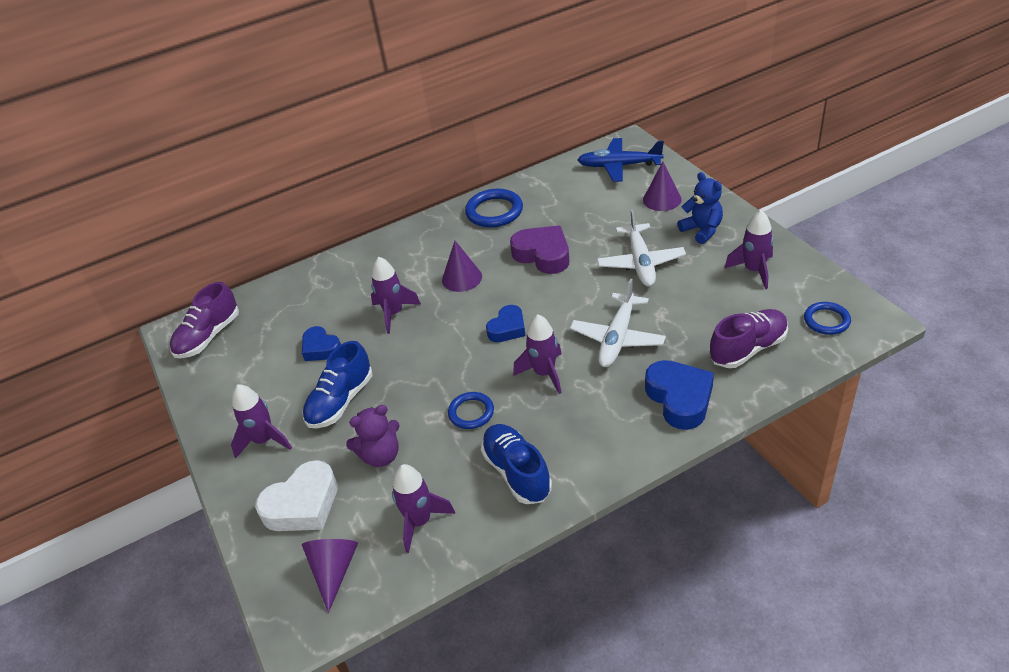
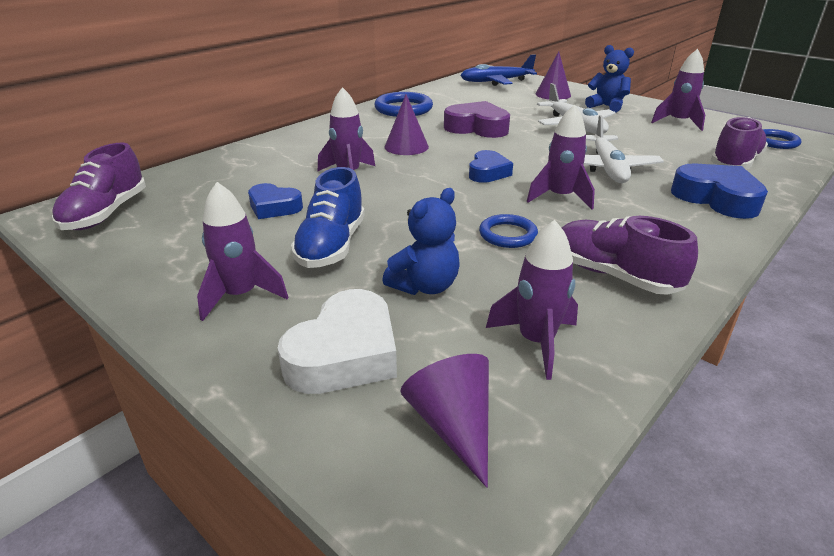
camera: 25 degrees left, 10 degrees down
(381, 456) = (425, 286): purple teddy bear -> blue teddy bear
(517, 472) = (613, 275): blue shoe -> purple shoe

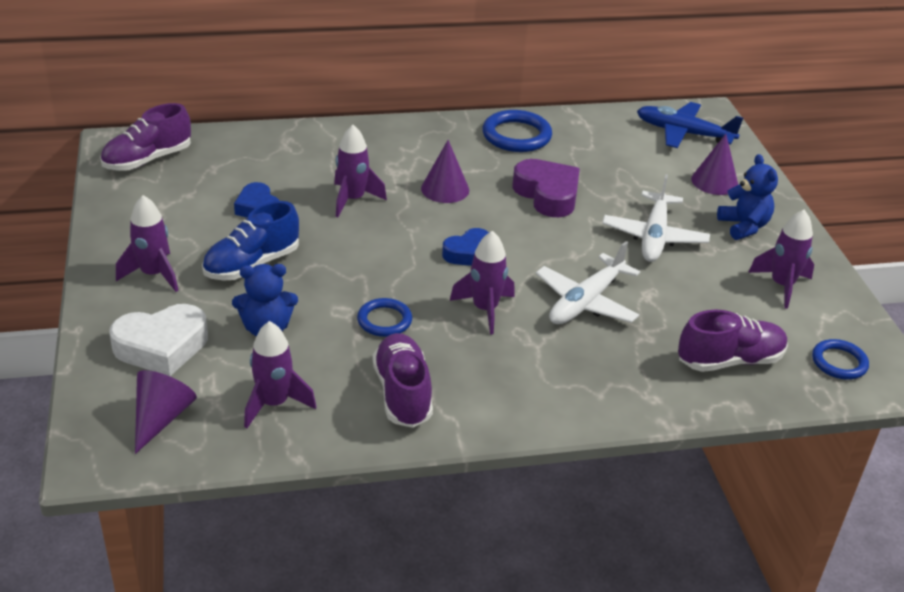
camera: 35 degrees right, 5 degrees up
(716, 198) = (623, 383): blue heart -> none

